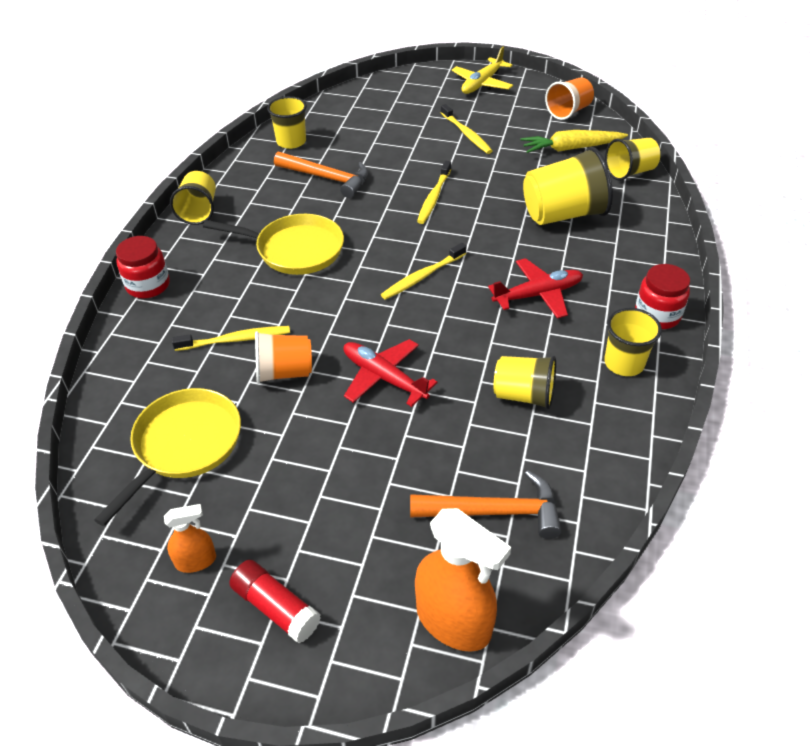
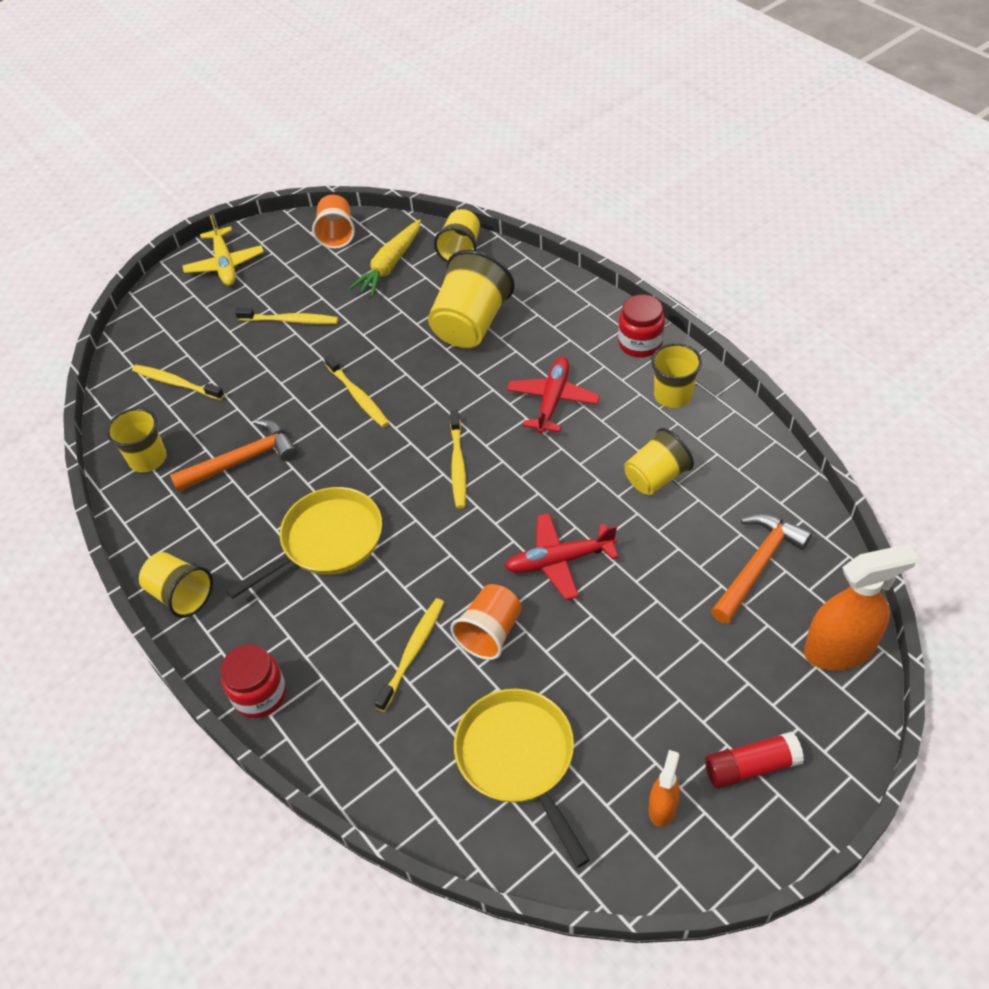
camera: 50 degrees left, 5 degrees up
(362, 119) = (176, 383): none -> yellow toothbrush

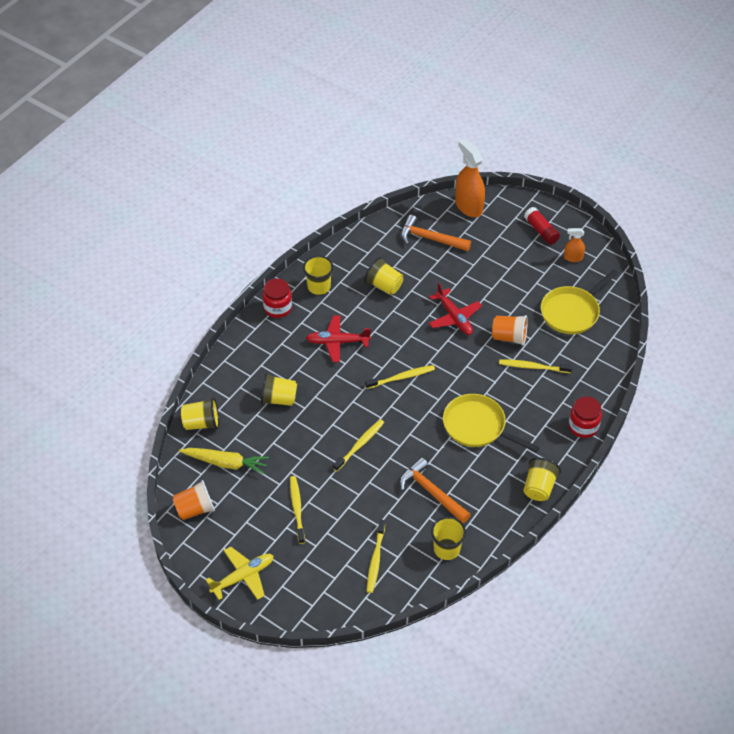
camera: 110 degrees left, 0 degrees up
(471, 324) = (279, 399): yellow cup -> yellow cup, size x0.63

